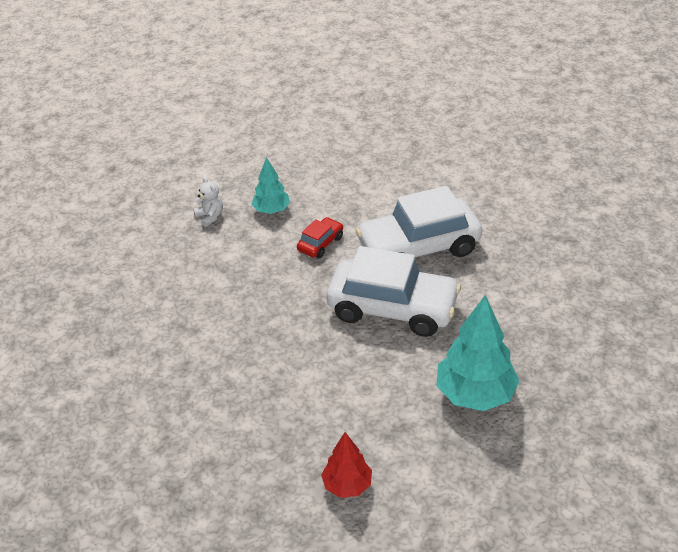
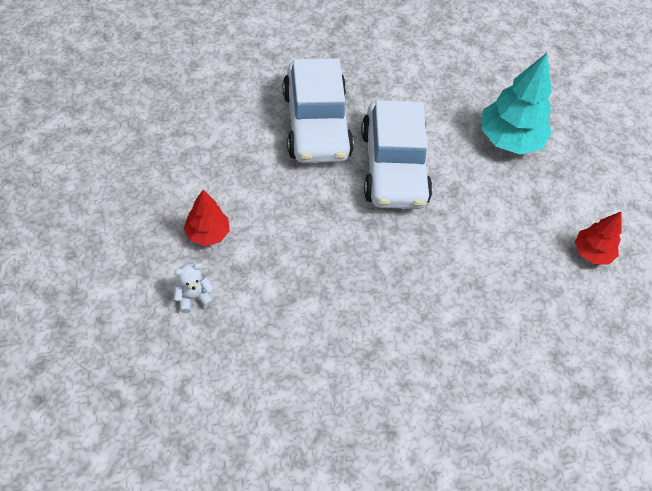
camera: 85 degrees left, 15 degrees up
(271, 210) = (207, 233): turquoise tree -> red tree
(320, 243) = (281, 201): red car -> none
(392, 308) = (393, 167): white car -> white car turned 150 degrees clockwise

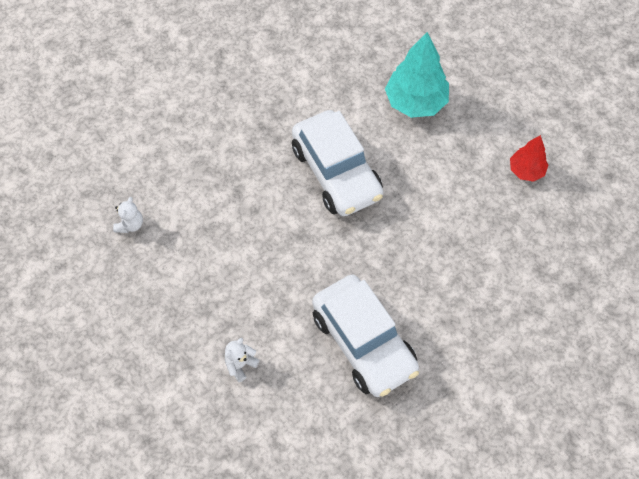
camera: 20 degrees left, 5 degrees up
(170, 124) = (130, 224): none -> white teddy bear
(207, 233) = (220, 306): red tree -> none
(316, 124) = (253, 165): white car -> white car (364, 342)

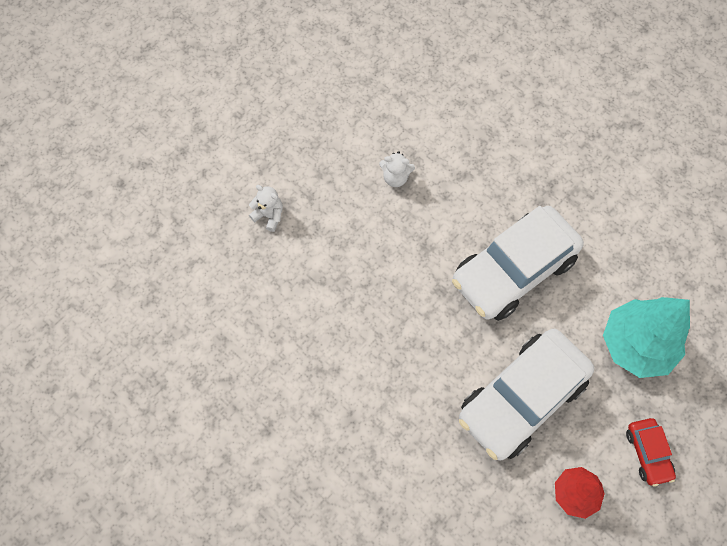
camera: 80 degrees right, 5 degrees up
(130, 224) = (402, 86): white teddy bear -> white teddy bear (395, 177)
(364, 342) = (312, 331): white car -> white car (521, 398)
(500, 116) = (648, 453): none -> red car

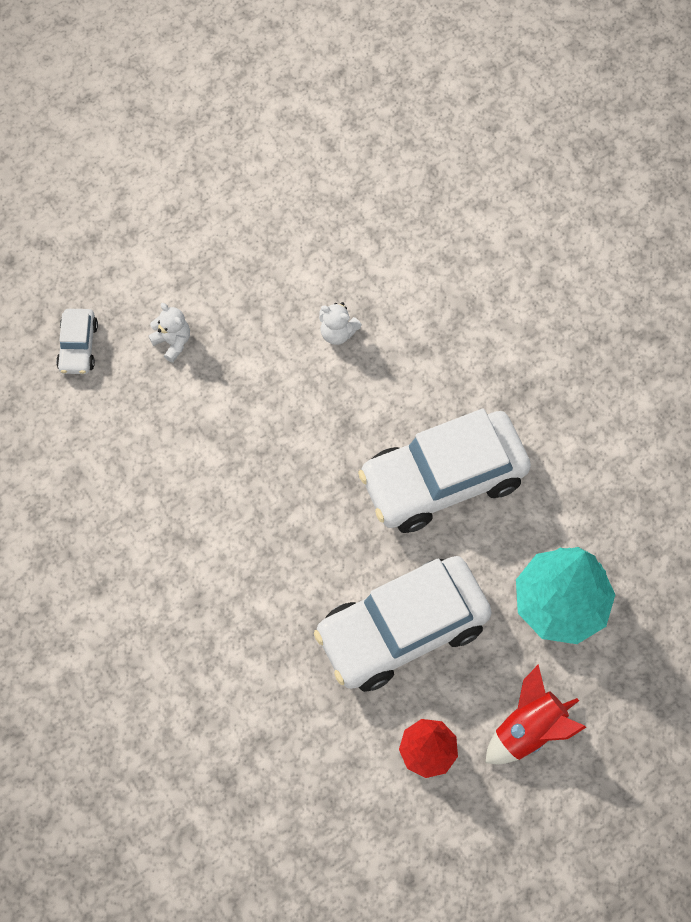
camera: 15 degrees right, 0 degrees up
(194, 237) = (78, 346): none -> white car
(648, 453) = (529, 729): red car -> red rocket

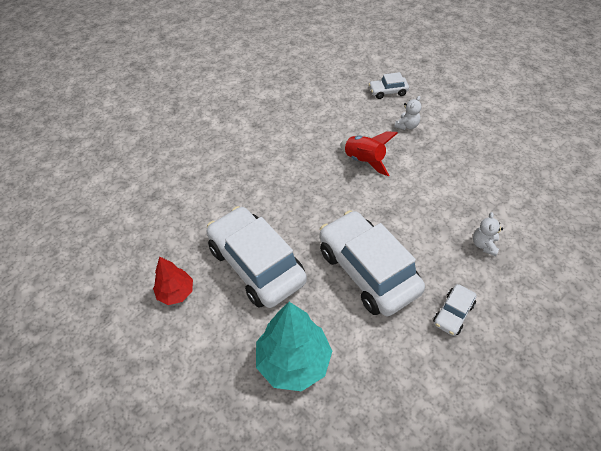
camera: 80 degrees right, 15 degrees down
(337, 332) = (448, 197): white teddy bear -> white teddy bear (484, 245)
(527, 393) = (453, 313): none -> white car
(529, 729) = (195, 354): red rocket -> red rocket (364, 160)

